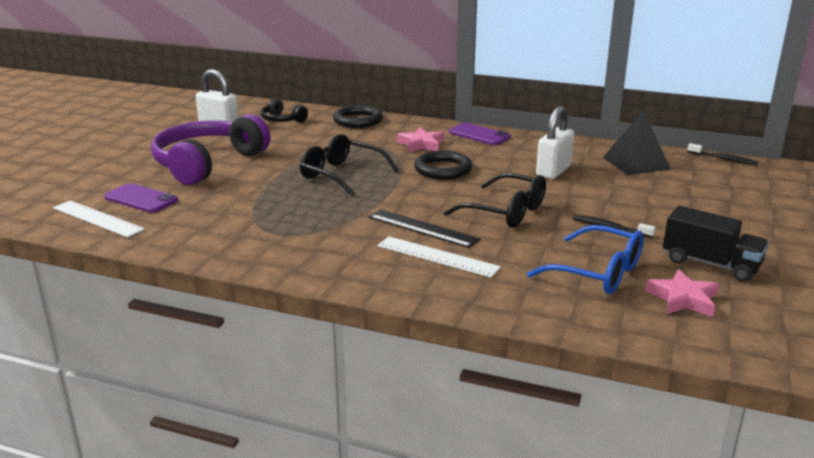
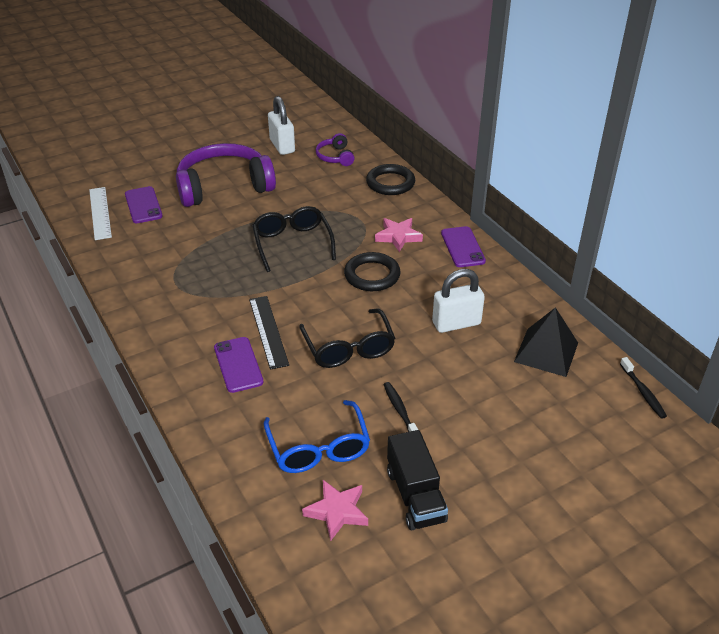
camera: 40 degrees right, 15 degrees up
(282, 120) = (335, 157): black headphones -> purple headphones
(437, 256) = (238, 365): white ruler -> purple phone

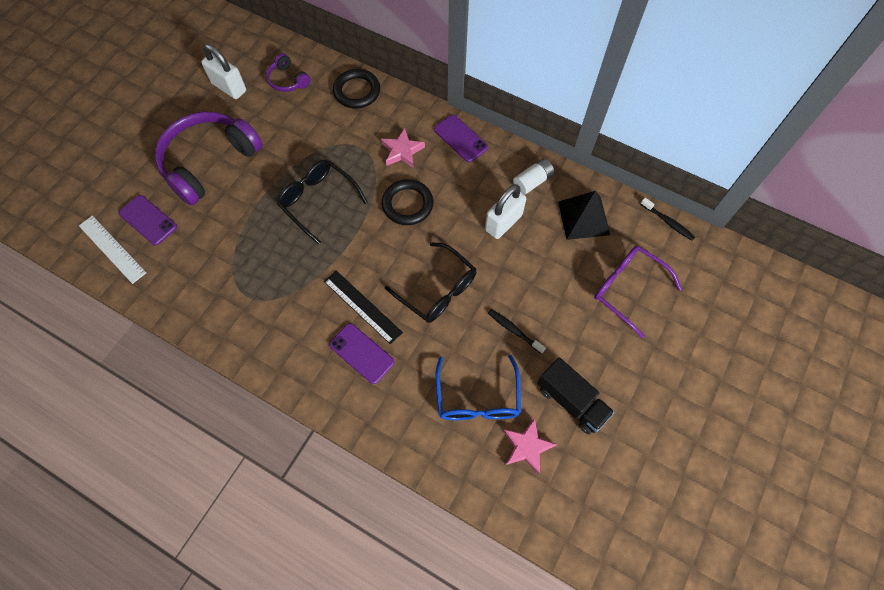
camera: 30 degrees left, 25 degrees up
(318, 448) = (477, 398): blue glasses -> blue glasses turned 45 degrees clockwise
(512, 304) = (532, 181): none -> white battery
(552, 429) = (627, 289): none -> purple glasses

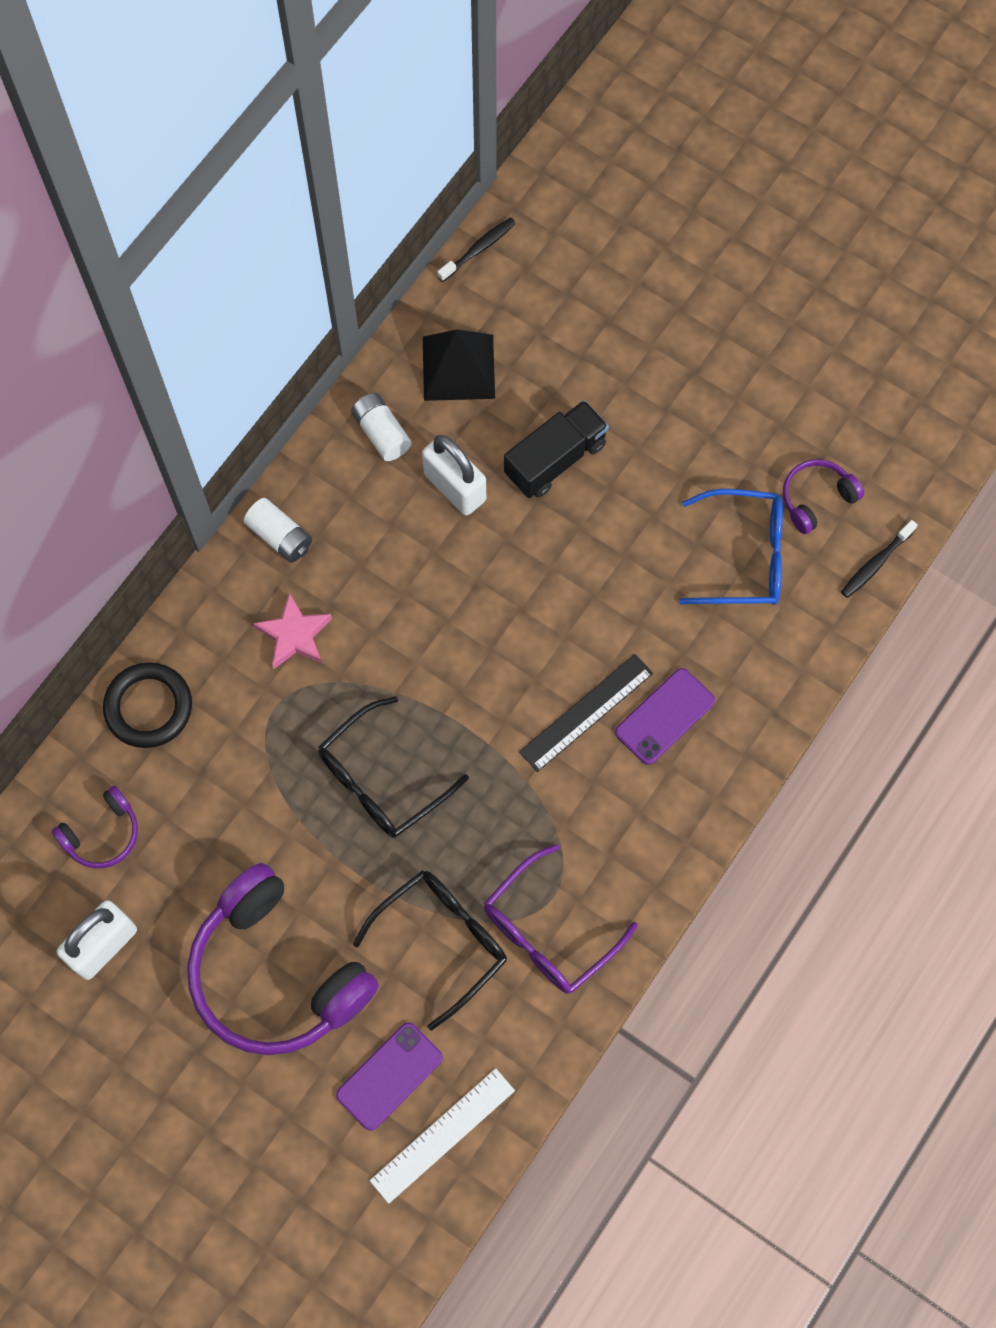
camera: 85 degrees left, 5 degrees up
(407, 204) = (404, 632): black ring -> none
(438, 290) = (567, 597): black glasses -> black glasses (442, 941)
(460, 138) = (280, 536): purple phone -> white battery
(514, 330) = (642, 494): black toothbrush -> black toothbrush (876, 563)
(527, 447) = (816, 499): pink star -> purple headphones
(571, 401) = (754, 432): black truck -> black truck (555, 459)
(627, 289) = (587, 328): purple glasses -> purple glasses (548, 932)

